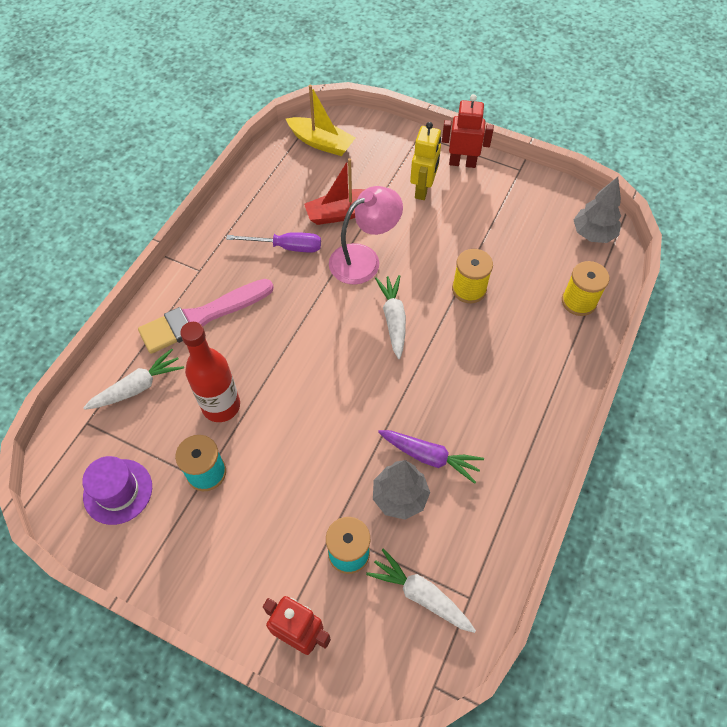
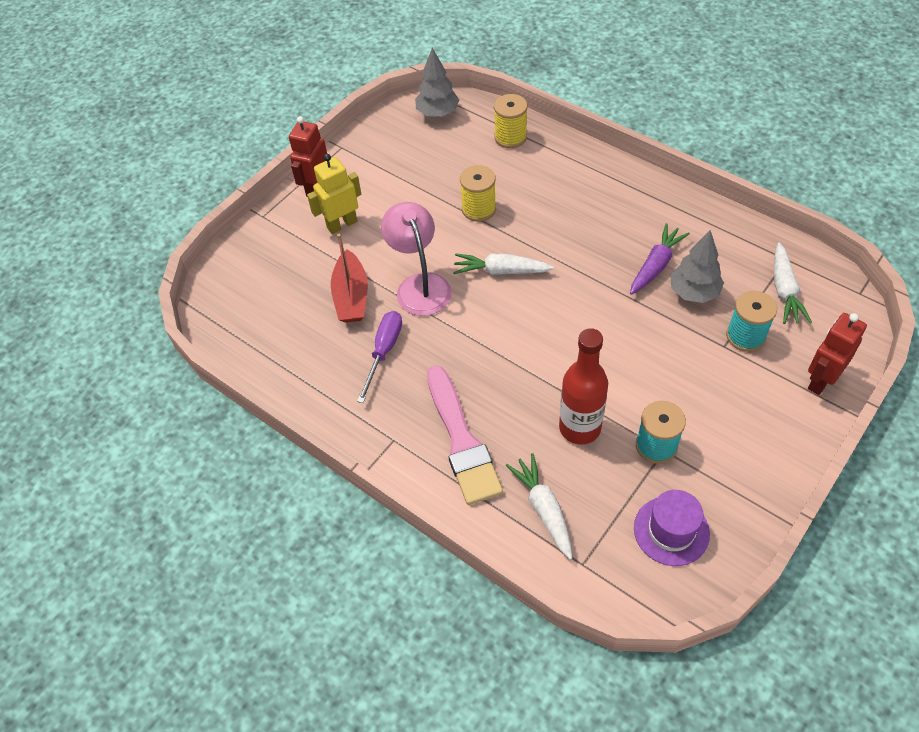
camera: 75 degrees left, 5 degrees down
(321, 143) = (239, 304): yellow boat -> none
(421, 595) = (784, 290): white carrot -> white carrot turned 45 degrees counterclockwise
(423, 189) = (342, 224): yellow robot -> yellow robot turned 60 degrees counterclockwise

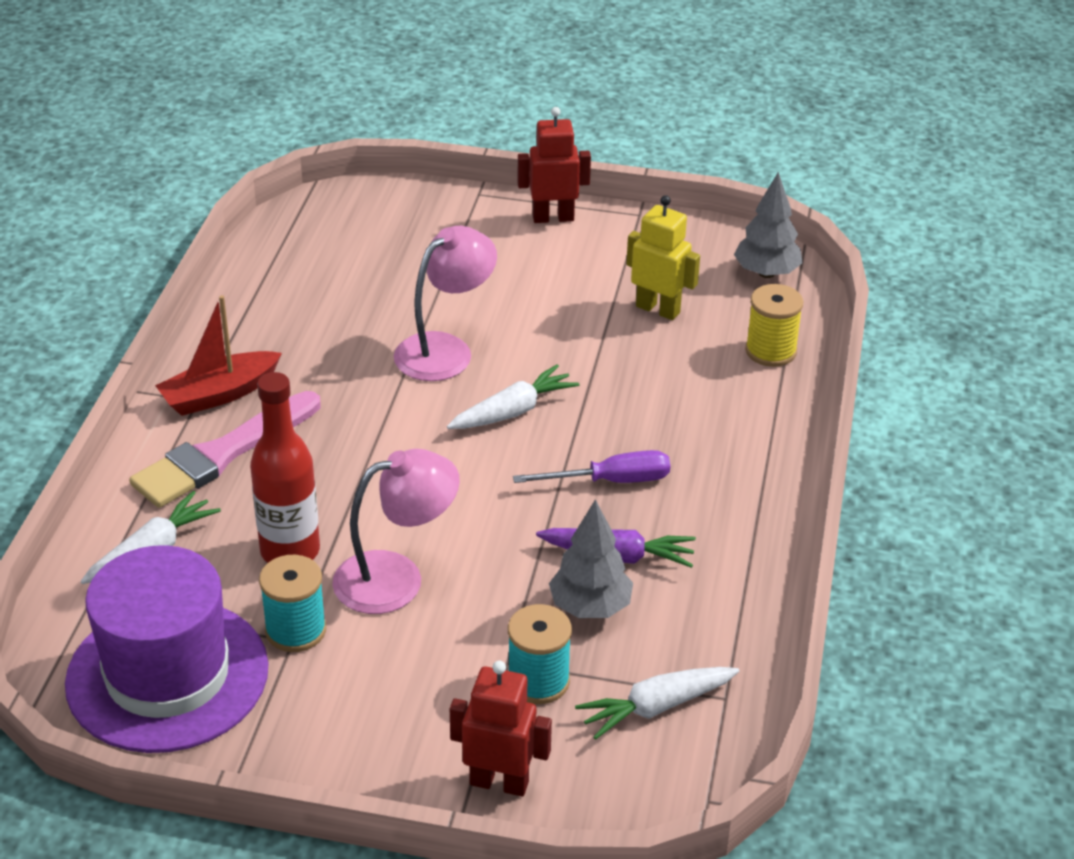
camera: 60 degrees right, 15 degrees down
(342, 224) = (505, 257): yellow robot -> yellow robot (658, 309)
(351, 296) = (394, 301): red boat -> red boat (220, 394)
(384, 352) = (323, 353): purple screwdriver -> purple screwdriver (611, 481)
(478, 209) = (611, 361): yellow spool -> none
(501, 271) = (513, 411): white carrot -> white carrot turned 75 degrees clockwise
(629, 378) = (396, 577): none -> pink lamp
(671, 531) = (167, 675): purple hat -> purple hat, size x1.90

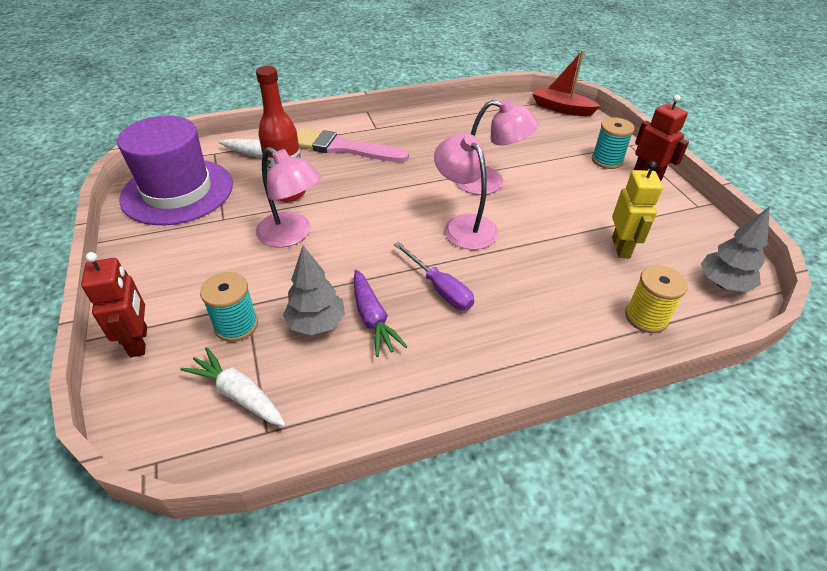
camera: 60 degrees right, 5 degrees up
(220, 394) = (385, 132): red boat -> red boat (561, 108)
(295, 630) = (230, 217): turquoise spool -> turquoise spool (607, 160)
(513, 411) = (464, 225): white carrot -> pink lamp

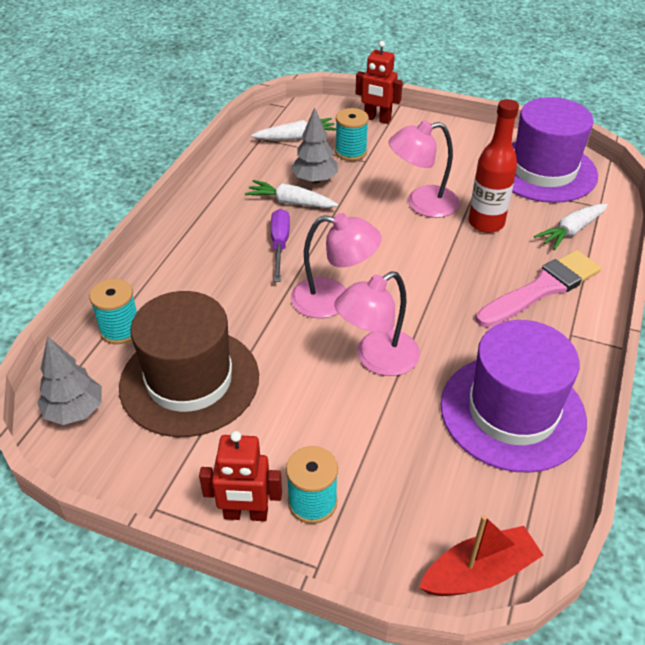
camera: 130 degrees right, 0 degrees up
(372, 318) = (291, 202): purple carrot -> white carrot
(440, 288) = (280, 245): purple screwdriver -> purple screwdriver turned 90 degrees clockwise
(462, 127) = (512, 412): none -> purple hat
(621, 247) = (189, 381): yellow robot -> brown hat
(646, 317) = (120, 330): yellow spool -> turquoise spool

